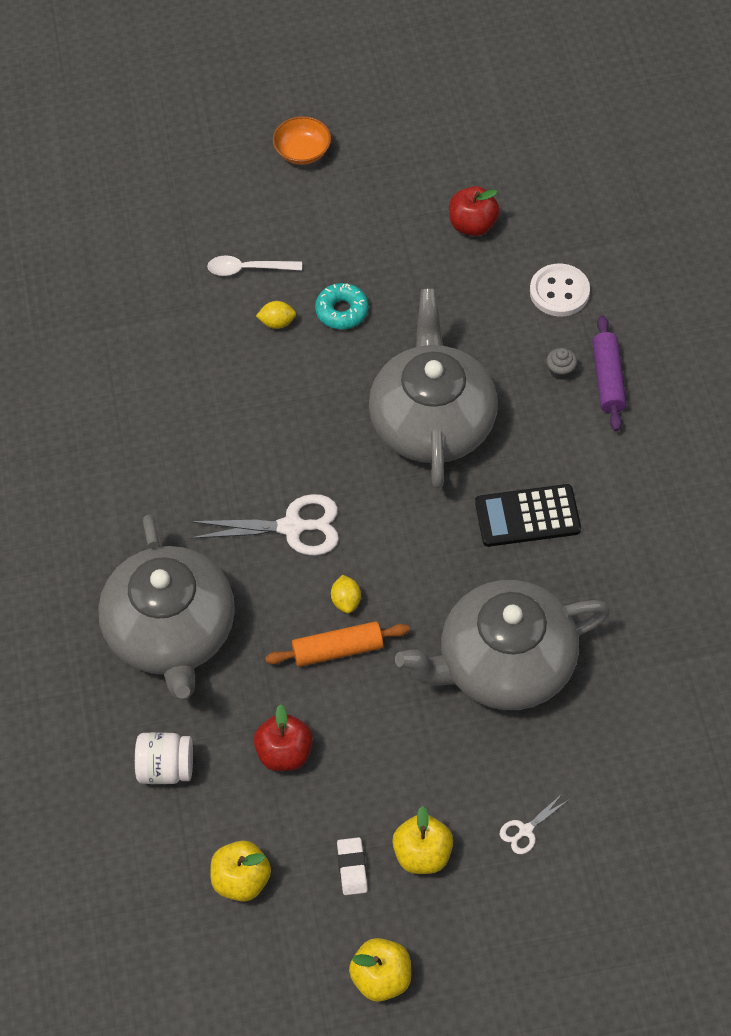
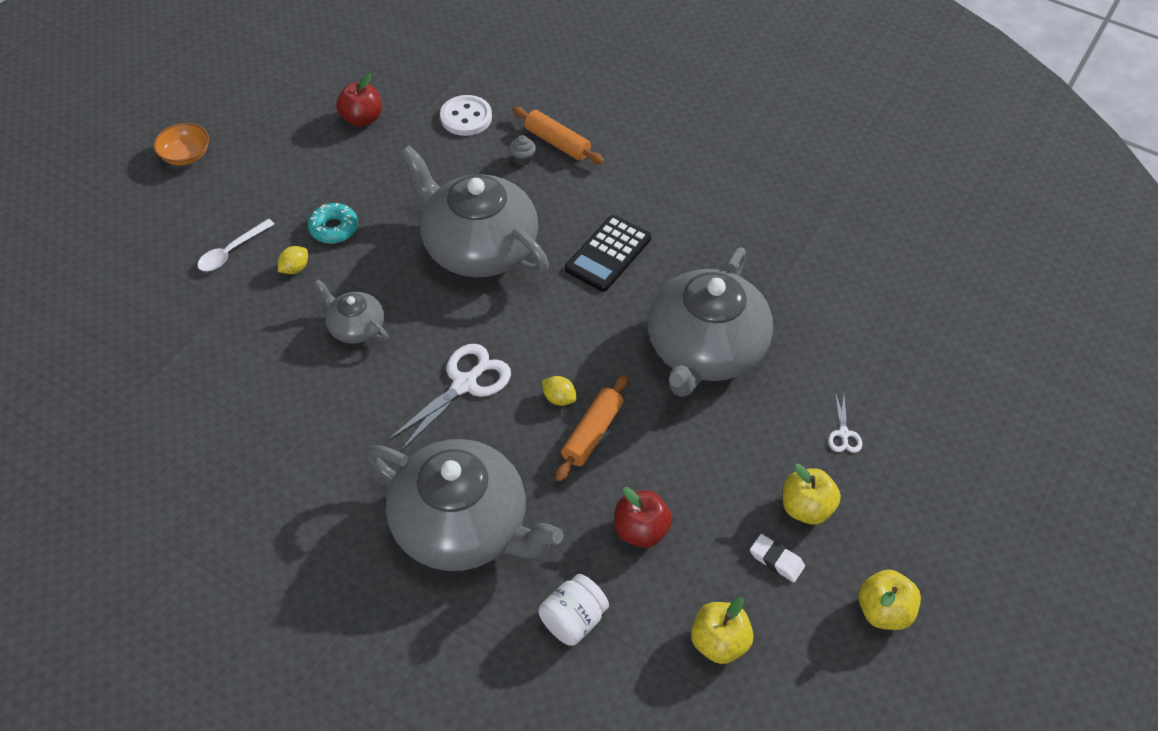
camera: 50 degrees left, 5 degrees down
(267, 411) = (356, 327): none -> grey teapot
(608, 379) = (557, 143): purple rolling pin -> orange rolling pin

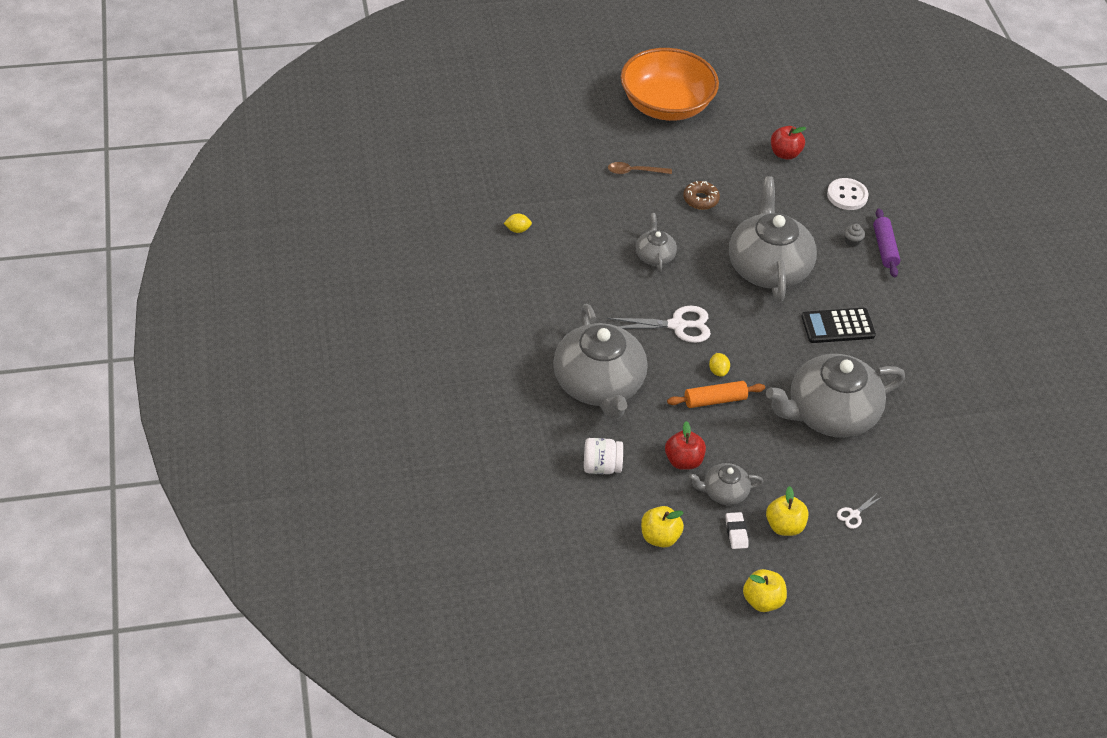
camera: 45 degrees right, 5 degrees down
(186, 155) = (666, 105): orange bowl -> orange bowl, size x2.46
(231, 251) = (634, 171): white spoon -> brown spoon
(295, 268) = (657, 204): yellow lemon -> yellow lemon (517, 230)
(334, 228) = (700, 199): turquoise donut -> brown donut
(557, 143) = (884, 248): orange rolling pin -> purple rolling pin
(715, 527) = (724, 492): none -> grey teapot

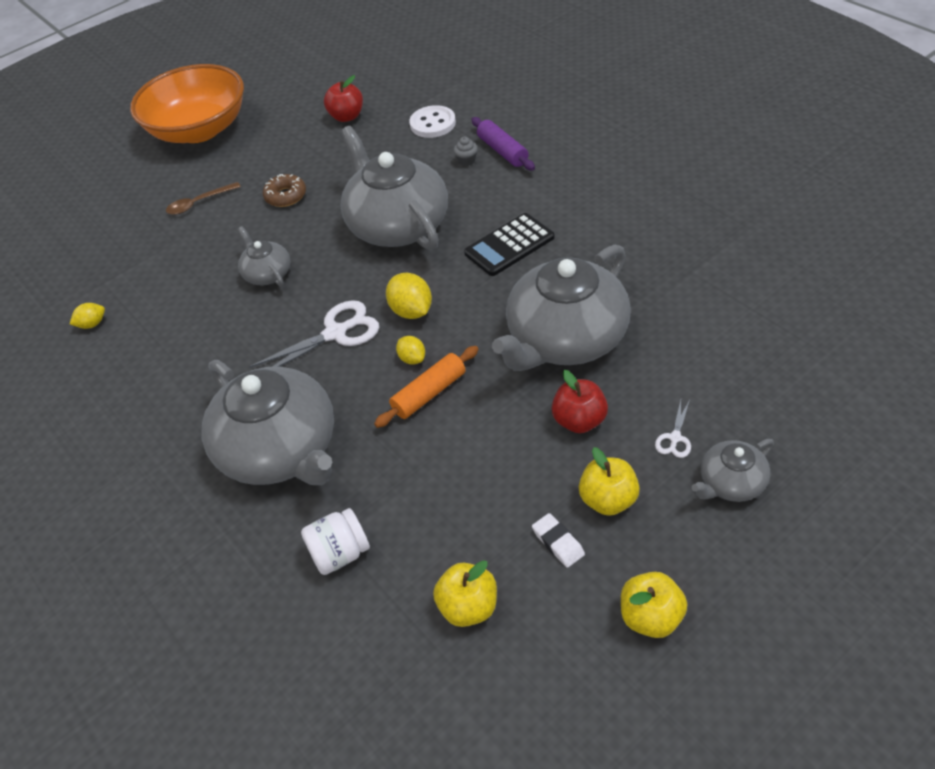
camera: 20 degrees left, 0 degrees up
(683, 461) = (437, 487): red apple -> red apple (579, 420)
(724, 492) = (510, 499): grey teapot -> grey teapot (731, 483)
(738, 337) = (411, 311): none -> yellow lemon

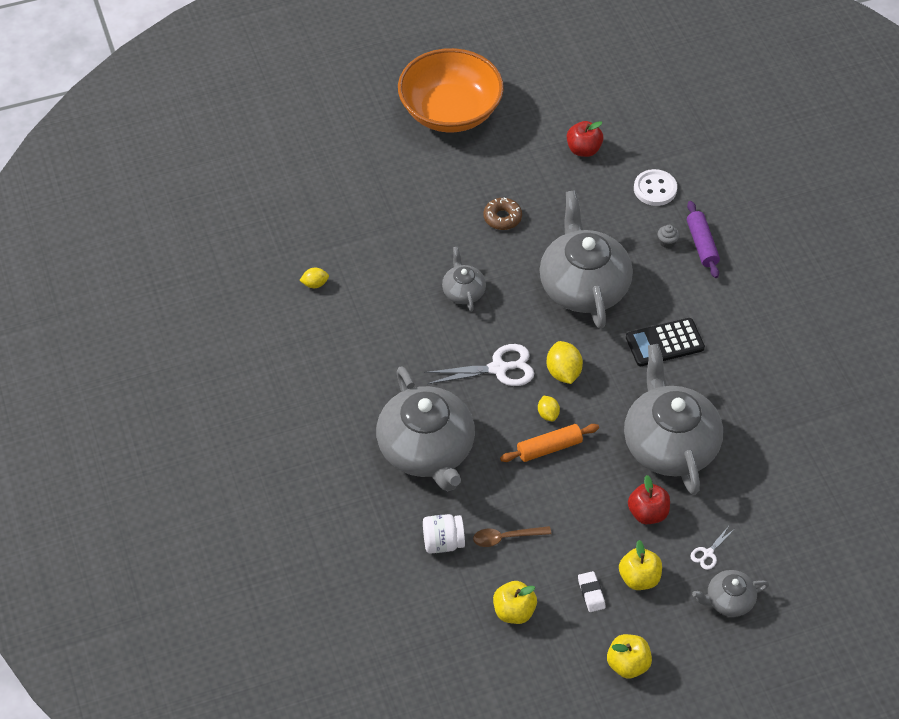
camera: 15 degrees right, 5 degrees up
(199, 203) = (428, 196): brown spoon -> brown spoon (506, 537)
(566, 339) = (669, 444): grey teapot -> grey teapot turned 105 degrees clockwise

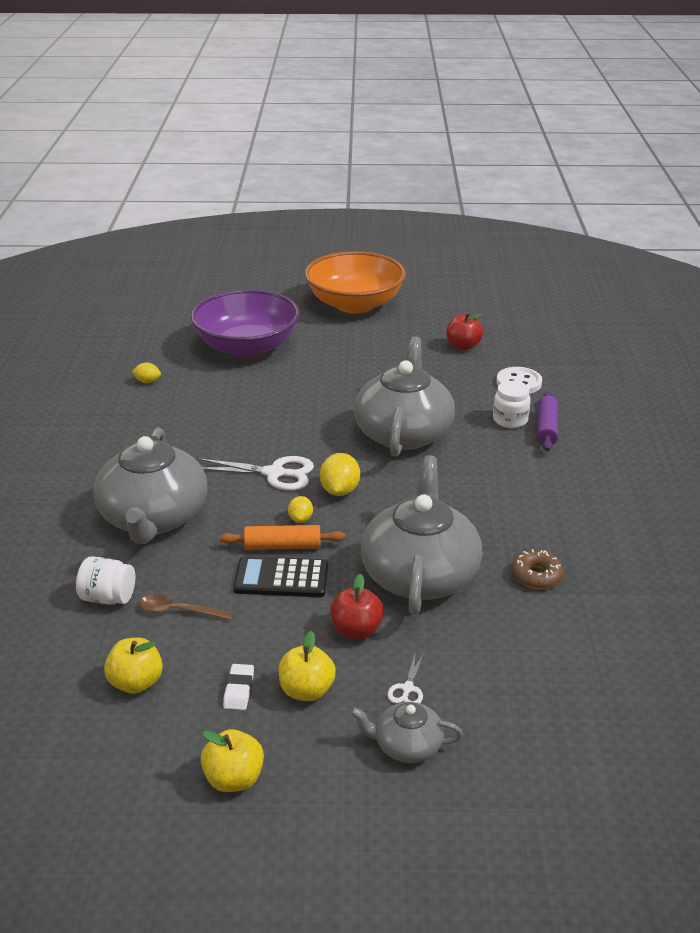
camera: 20 degrees right, 20 degrees down
(380, 207) = (247, 347): none -> purple bowl
(463, 291) = (281, 413): grey teapot -> none
(502, 218) = (355, 373): brown donut -> brown donut (536, 576)
(664, 343) = (464, 491): black calculator -> black calculator (281, 578)
(667, 242) = (510, 420): grey cupcake -> white jar
(708, 553) = (407, 688): white scissors -> white scissors turned 45 degrees counterclockwise

